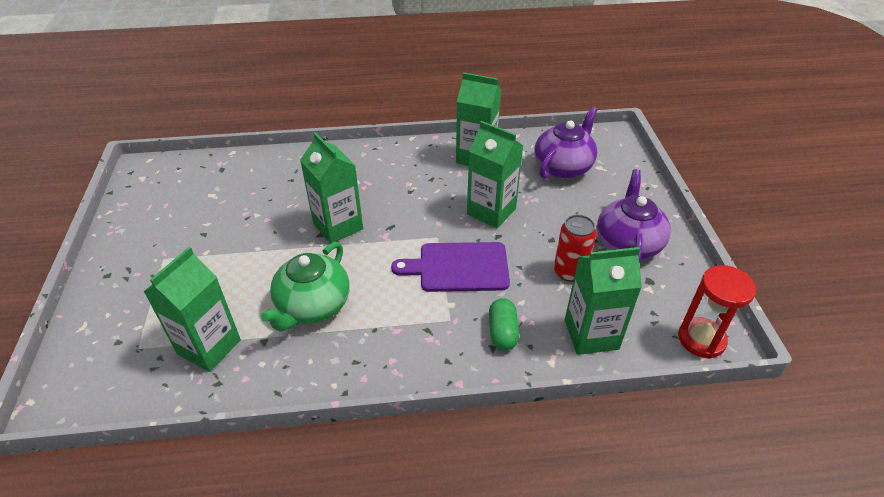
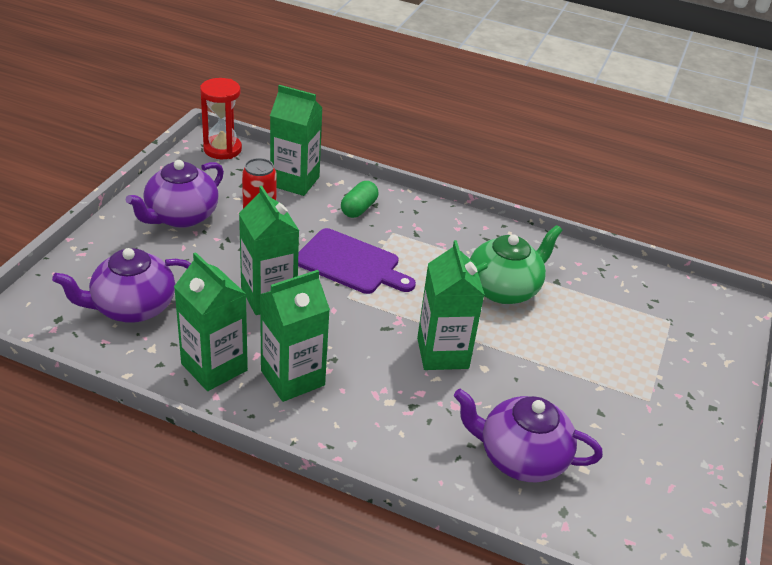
camera: 155 degrees left, 5 degrees down
(209, 347) = (605, 296): green carton -> green carton (292, 378)
(256, 185) = (521, 457): none -> purple teapot

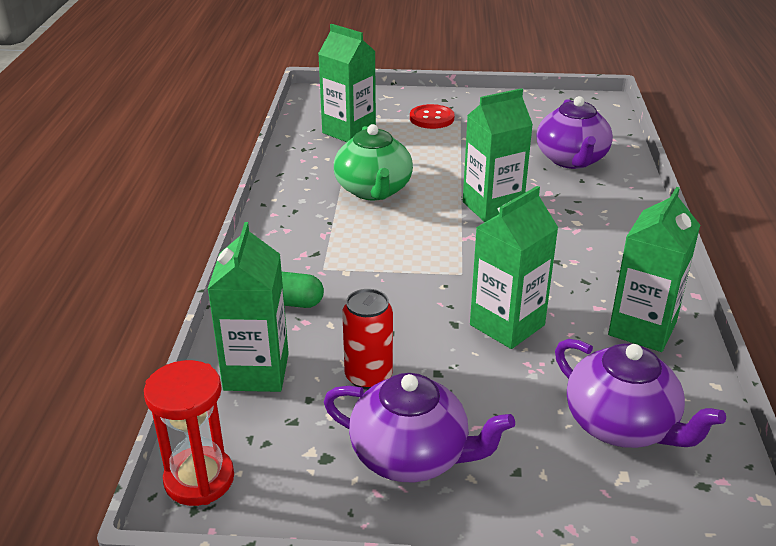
camera: 105 degrees left, 5 degrees down
(292, 378) = (605, 277): green carton -> green carton (349, 131)
(351, 263) = (403, 284): purple cutting board -> none
(504, 289) = (373, 190): green teapot -> green teapot turned 135 degrees counterclockwise
(657, 378) = (431, 118): none -> red button

